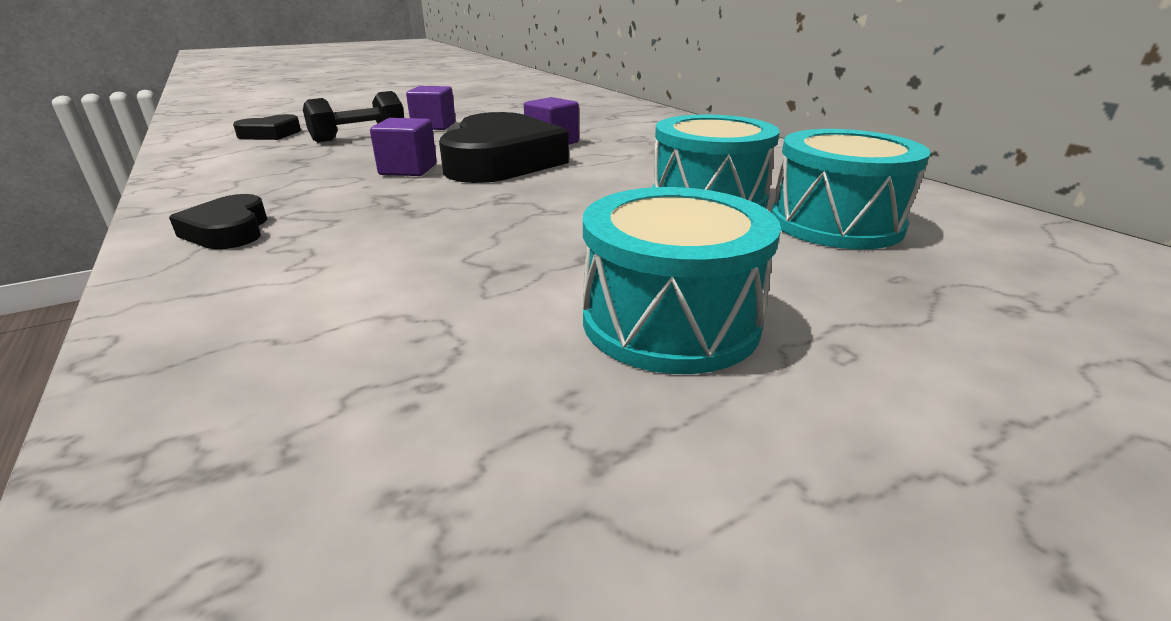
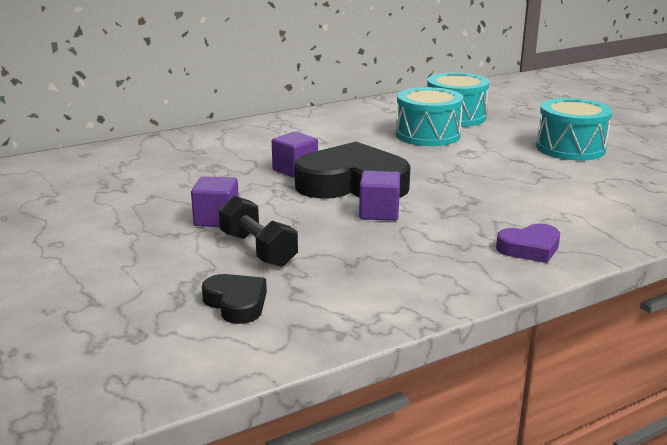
camera: 90 degrees left, 5 degrees down
(228, 231) = (529, 248): black heart -> purple heart

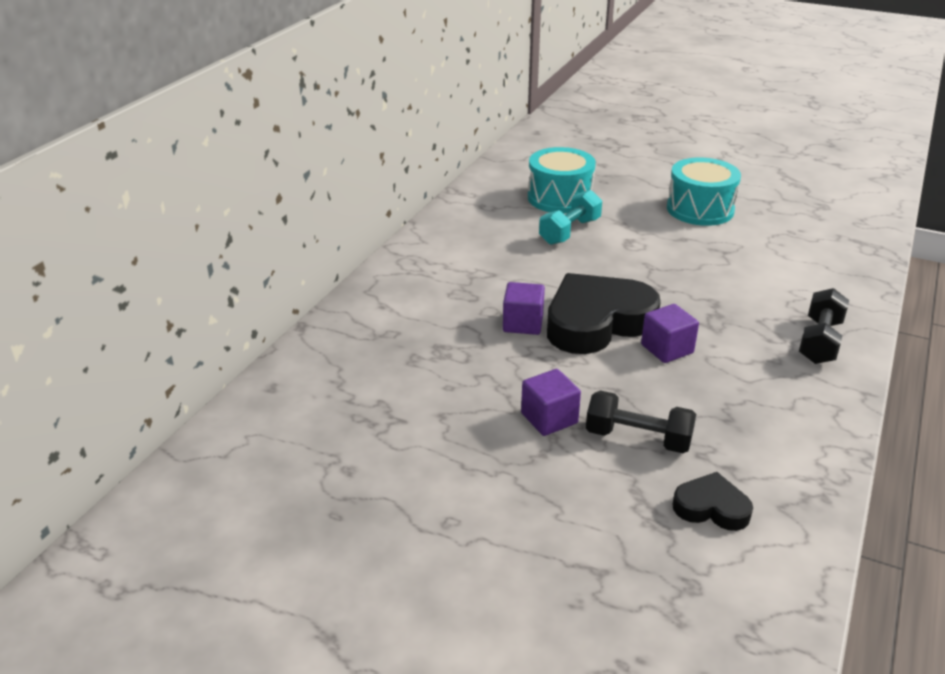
camera: 35 degrees left, 10 degrees up
(427, 135) = (570, 231): turquoise drum -> turquoise dumbbell
(529, 248) = (820, 341): purple heart -> black dumbbell

